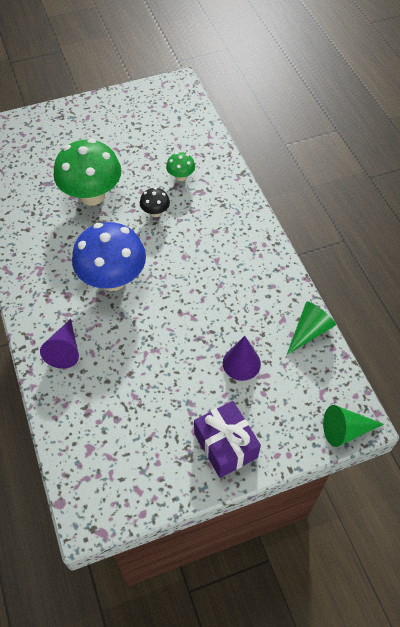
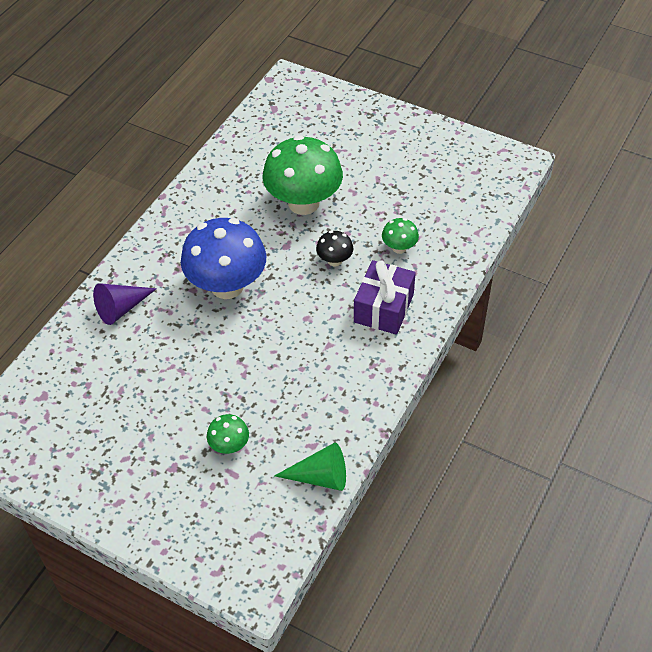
camera: 50 degrees right, 5 degrees down
(225, 445) = (130, 493): purple gift -> purple gift (383, 308)
(241, 363) = (229, 446): purple cone -> green mushroom
(345, 430) = (232, 582): green cone -> none

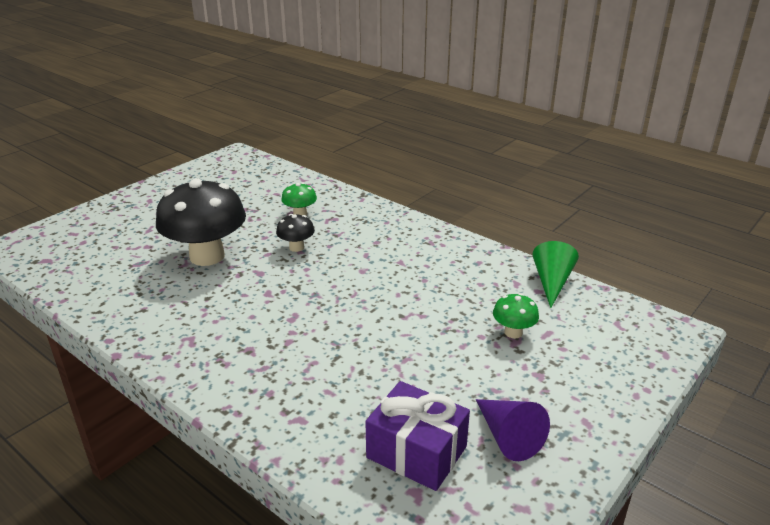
camera: 80 degrees left, 20 degrees down
(121, 308) = (290, 403): purple cone -> purple cone (508, 436)
(227, 286) = (295, 316): blue mushroom -> none
(303, 203) = (207, 256): green mushroom -> black mushroom
(383, 308) = (367, 229): purple gift -> purple gift (416, 452)

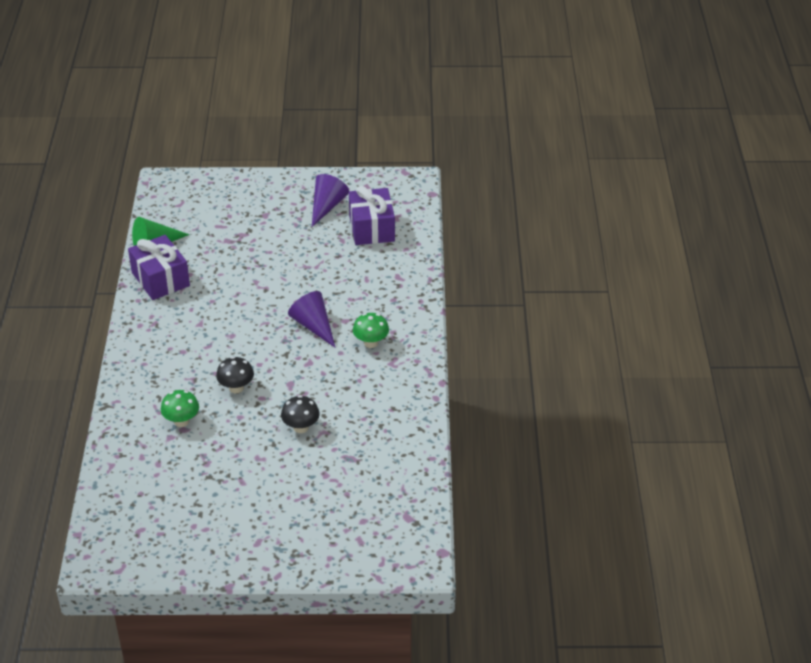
camera: 130 degrees left, 10 degrees up
(207, 256) = (301, 427): black mushroom -> black mushroom, size x0.45
(309, 318) = (313, 326): none -> purple cone
(490, 266) = (160, 279): none -> purple gift
(513, 332) = (233, 238): green mushroom -> green mushroom (371, 343)

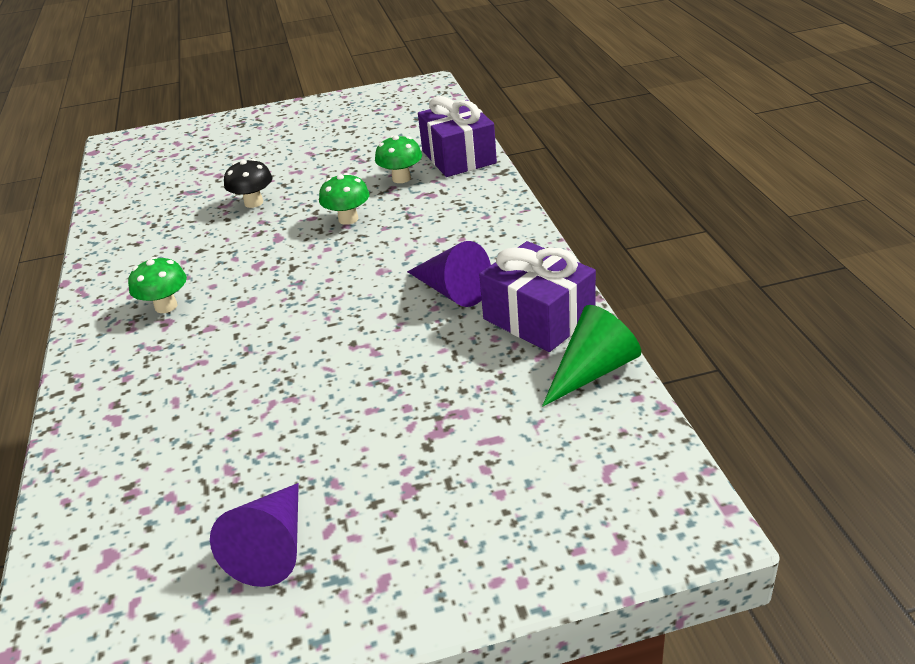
camera: 170 degrees right, 5 degrees down
(236, 388) = (348, 219): black mushroom -> green mushroom
(313, 326) = (258, 309): purple cone -> purple cone (452, 291)
(372, 228) = (165, 512): purple gift -> purple gift (458, 157)

